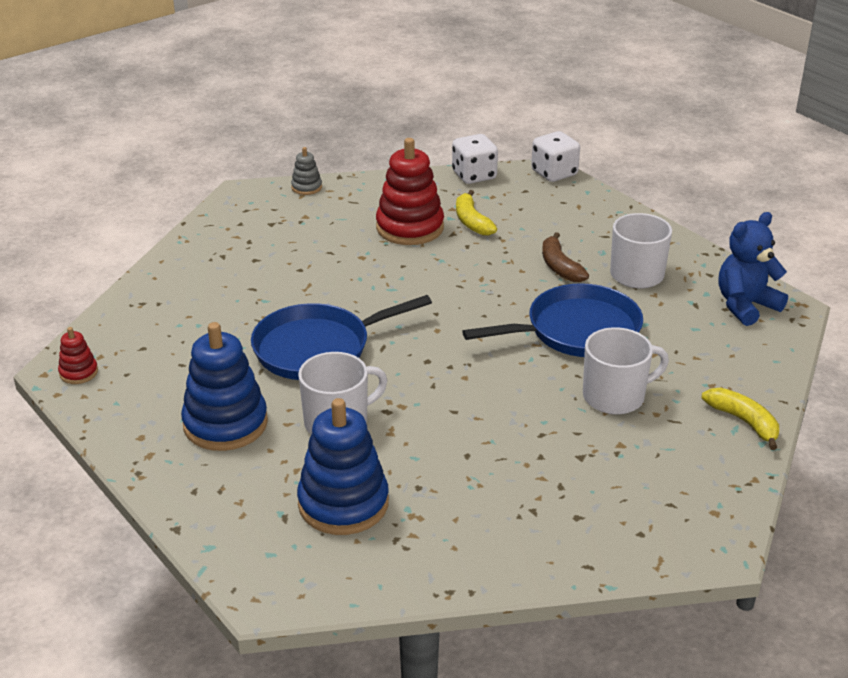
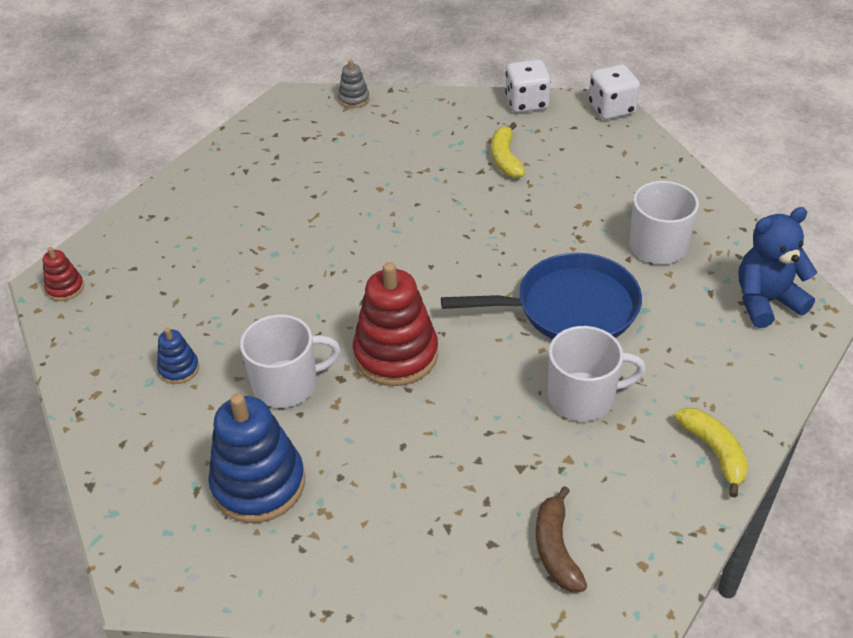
camera: 15 degrees right, 10 degrees up
(225, 424) = (179, 369): blue stacking toy -> blue stacking toy, size x0.48
(318, 348) = (298, 292): blue pan -> none
(410, 228) = (439, 159): red stacking toy -> red stacking toy (396, 354)
(559, 267) = (578, 225): brown banana -> brown banana (556, 548)

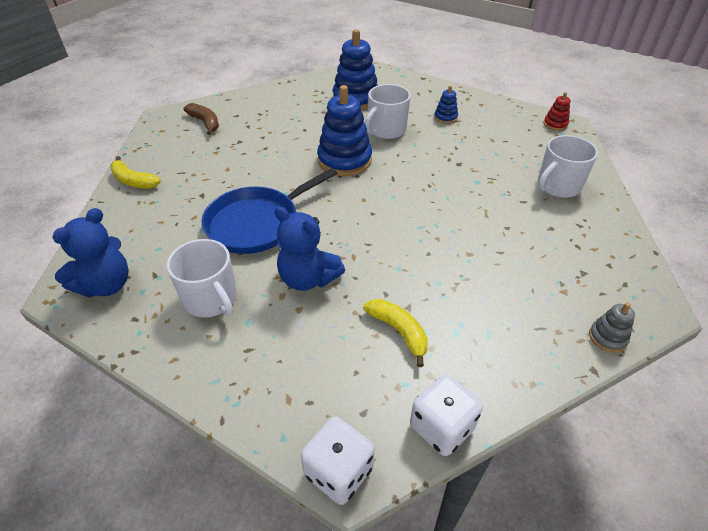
camera: 145 degrees right, 0 degrees up
(396, 354) = (344, 160): red stacking toy -> blue stacking toy
(552, 227) = (308, 278): none -> blue teddy bear
(583, 397) = (221, 179): white mug -> white mug (558, 186)

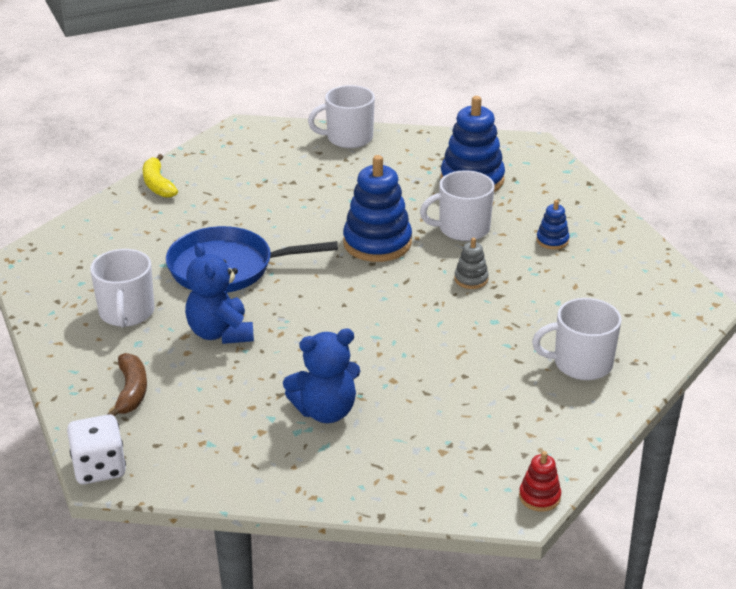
camera: 35 degrees right, 10 degrees down
(106, 285) = (59, 266): blue teddy bear -> blue teddy bear (325, 411)
(205, 122) = (279, 149): brown banana -> brown banana (131, 392)
(246, 100) = (348, 138): none -> white mug
(399, 331) = (249, 407): yellow banana -> none
(441, 427) = (203, 483): white dice -> none
(555, 124) = (683, 300): red stacking toy -> red stacking toy (539, 497)
(607, 337) = (430, 502): grey stacking toy -> grey stacking toy (471, 279)

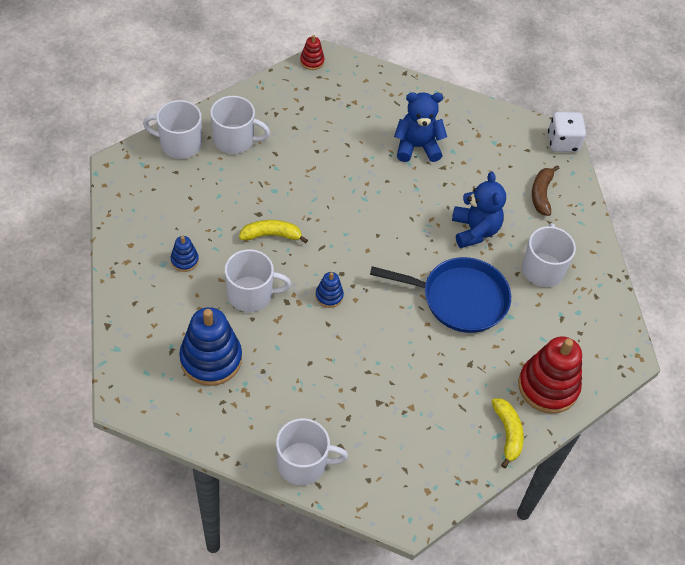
camera: 170 degrees left, 20 degrees up
(117, 221) = (548, 386): none -> red stacking toy
(377, 243) = (329, 296): blue stacking toy -> blue stacking toy, size x0.48
(471, 279) = (271, 235): grey stacking toy -> yellow banana
(647, 343) = (179, 144): none -> white mug

